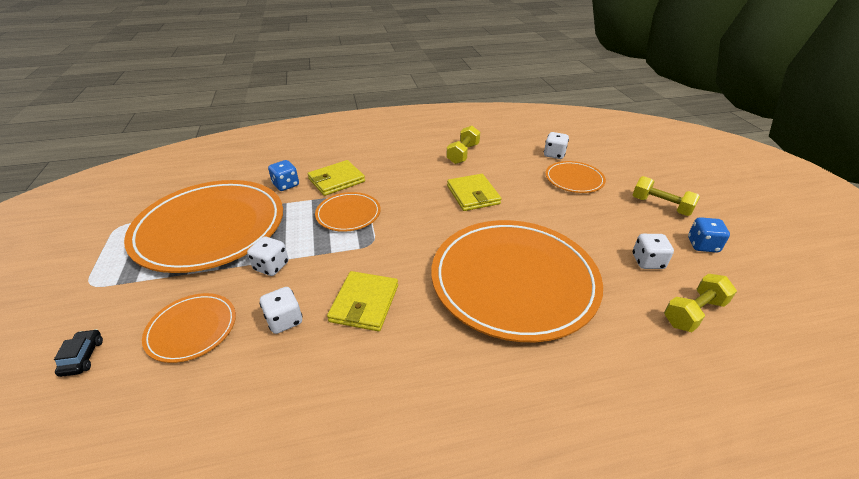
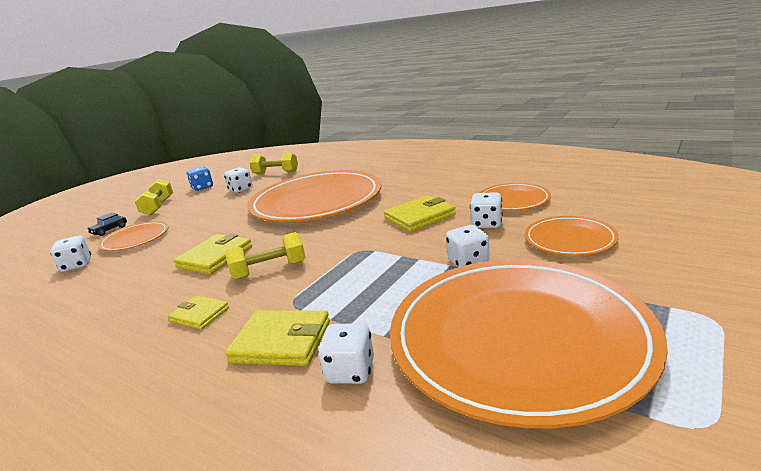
camera: 130 degrees left, 15 degrees down
(83, 357) = (683, 249): black car -> black car (109, 230)
(286, 185) = (350, 371): blue dice -> white dice
(348, 214) = (338, 285): orange plate -> orange plate (513, 200)
(403, 171) = (199, 315): none -> yellow wallet
(463, 154) = (110, 307): yellow dumbbell -> yellow dumbbell (270, 270)

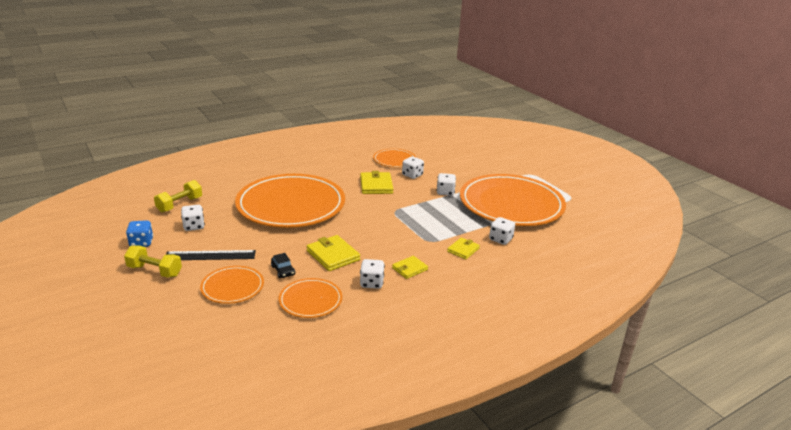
camera: 70 degrees left, 5 degrees up
(77, 265) = (249, 318): white dice -> white dice (371, 283)
(109, 230) = (177, 301): black car -> black car (283, 270)
(191, 212) = (210, 255): none -> black ruler
(270, 270) = (382, 240): yellow dumbbell -> none
(281, 341) = (463, 250): yellow wallet -> yellow wallet, size x0.63
(569, 239) = (453, 168): orange plate -> orange plate (310, 300)

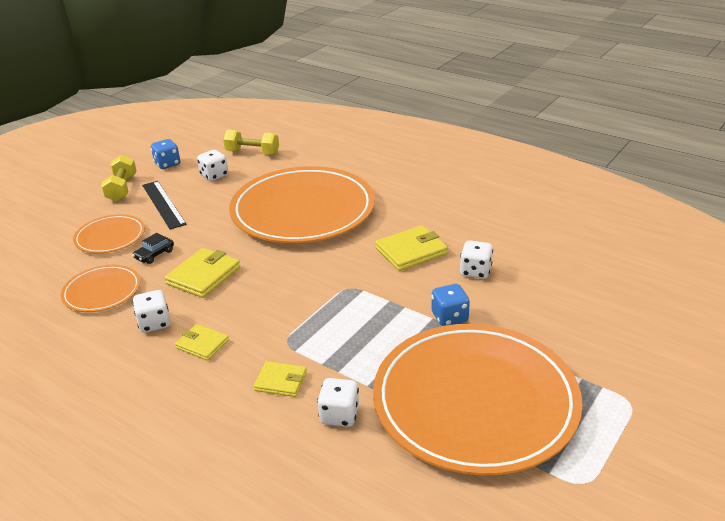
camera: 70 degrees right, 5 degrees up
(394, 160) = (508, 242): orange plate -> none
(445, 192) = (449, 317): white dice -> blue dice

